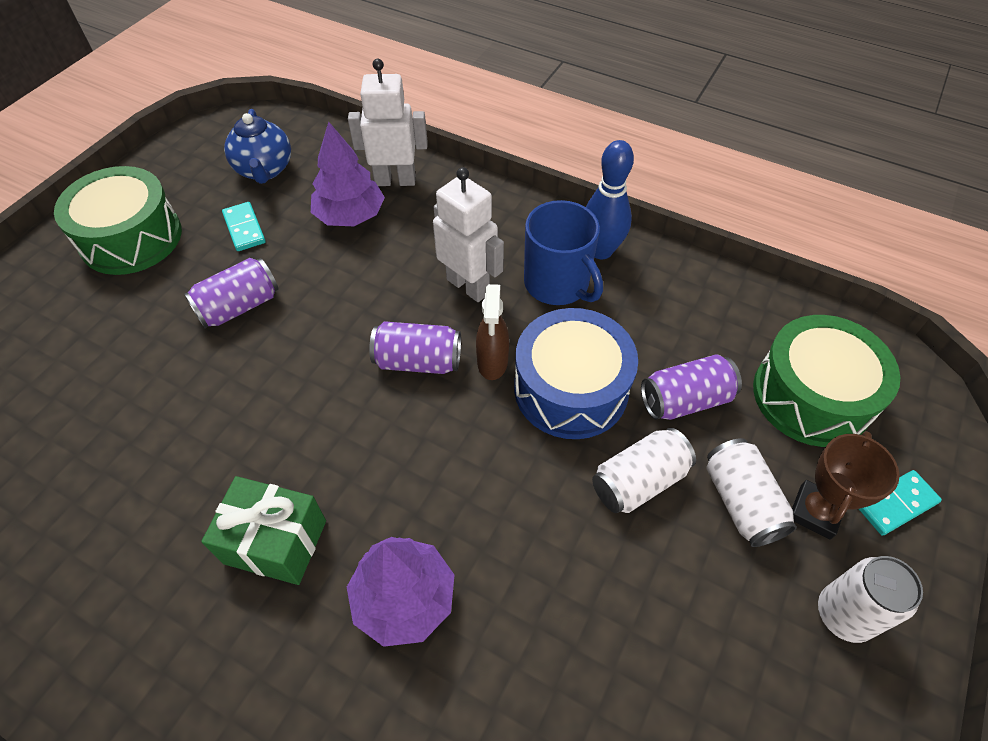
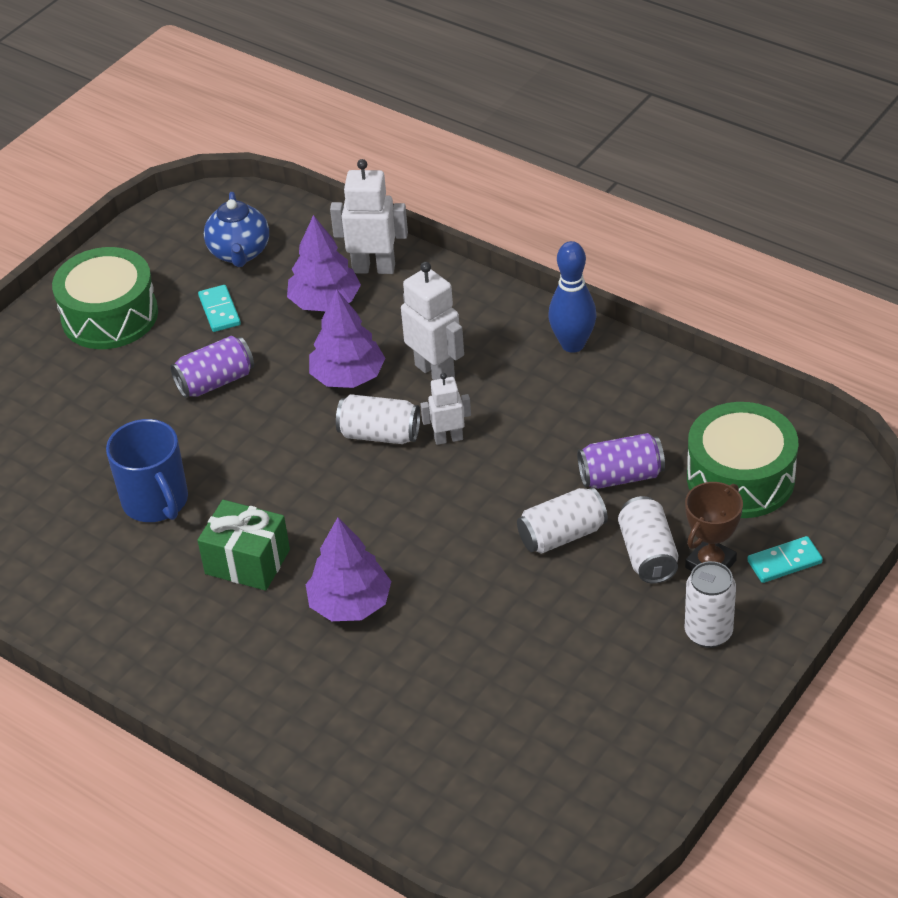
camera: 10 degrees right, 10 degrees down
(379, 295) = (348, 376): none -> purple tree
(418, 361) = (379, 434): purple can -> white can
(492, 362) = (448, 438): brown spray bottle -> white robot
(557, 284) = (523, 373): blue mug -> blue mug (156, 501)
(571, 389) = (517, 462): blue drum -> none

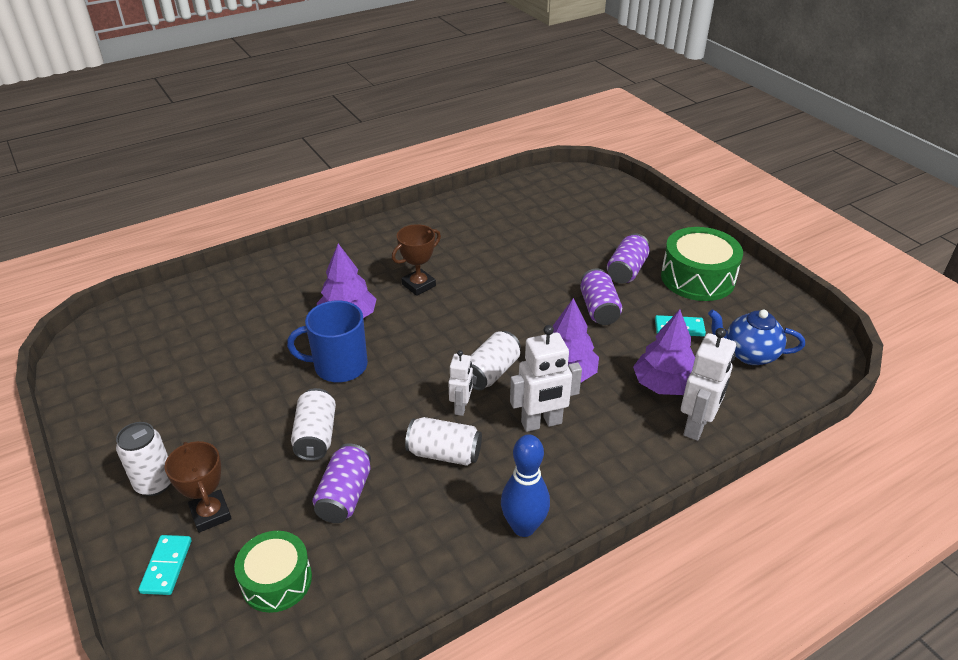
camera: 110 degrees right, 5 degrees down
(121, 378) = (626, 270): none -> purple can
(156, 501) = (499, 262): blue mug -> blue mug (339, 366)
(247, 562) = (419, 285): green gift -> brown trophy
(648, 554) = (255, 479): white can -> white can (444, 453)
(740, 478) = (276, 580): green drum -> green drum, size x0.65

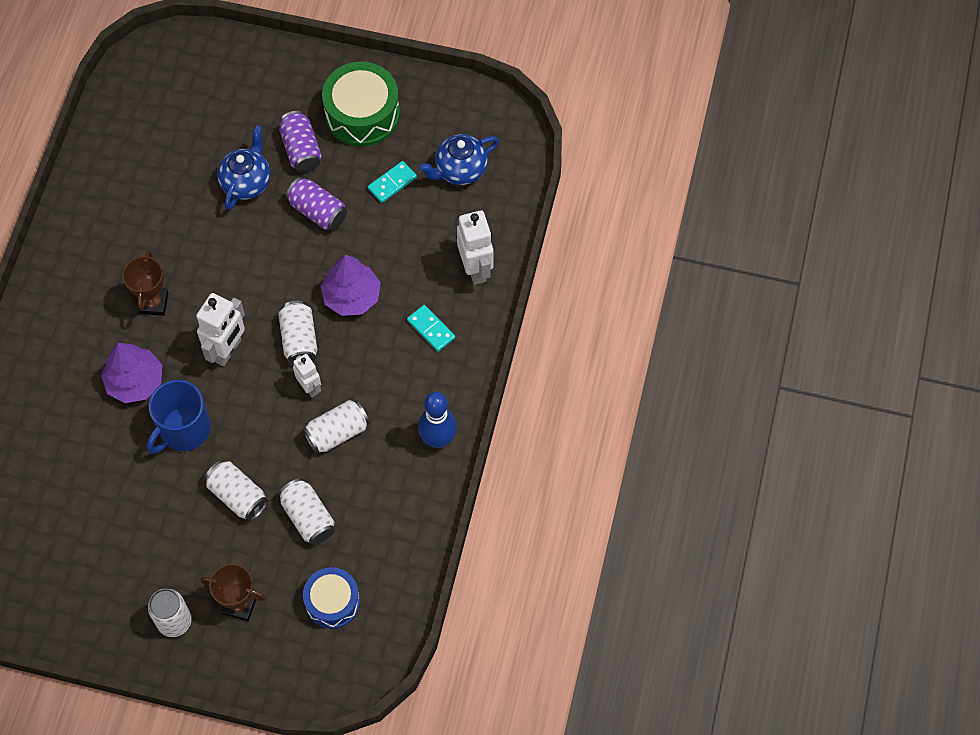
camera: 45 degrees left, 25 degrees up
(167, 566) = (257, 655): turquoise domino -> turquoise domino (431, 329)
(276, 580) = (332, 602): green drum -> blue drum
(345, 495) = (308, 517): purple can -> white can
(541, 423) = (376, 353): white robot -> white robot (228, 350)
(565, 264) = (246, 182): none -> blue teapot
(663, 385) = (426, 250): purple tree -> none

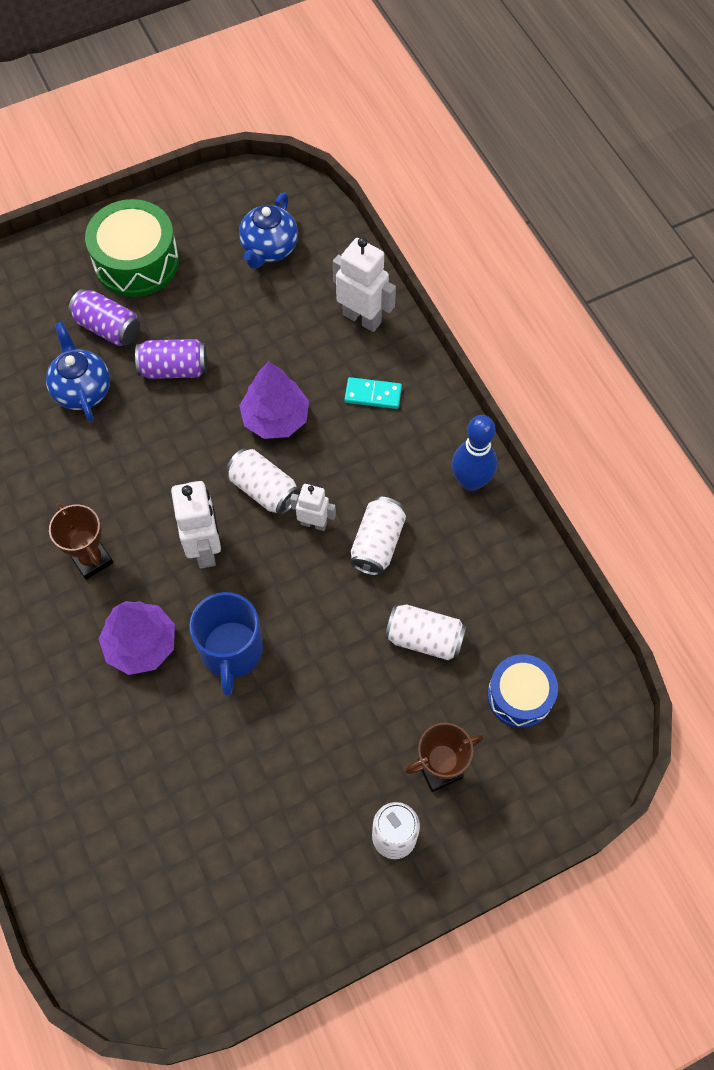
camera: 40 degrees left, 0 degrees up
(238, 496) = (341, 671): white can -> none
(392, 183) = (219, 299): turquoise domino -> none

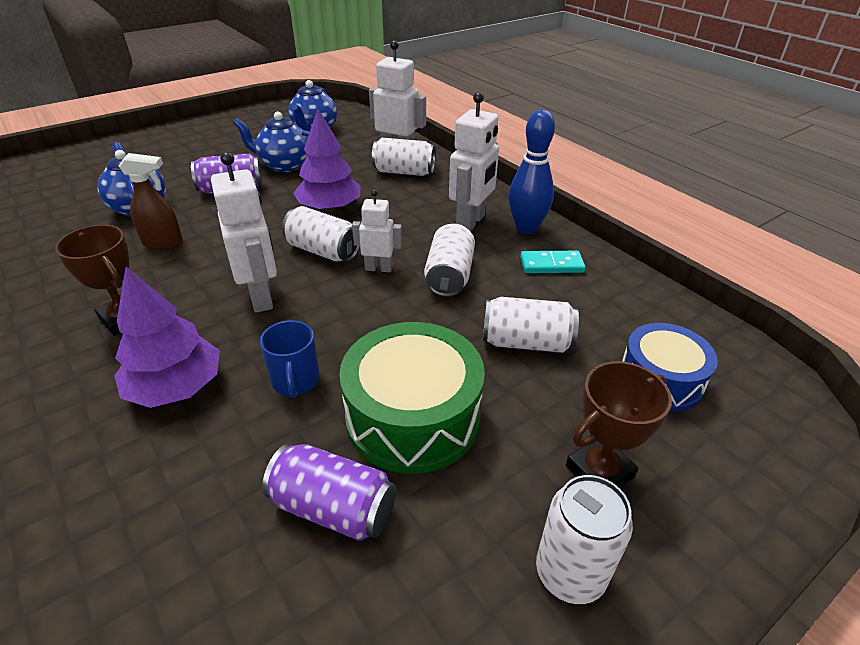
camera: 10 degrees left, 25 degrees down
(108, 328) = (171, 173): purple can -> purple can (333, 507)
(113, 456) = (163, 243): none -> brown spray bottle
(136, 261) = (201, 142): green drum -> green drum (413, 416)
(231, 326) = (284, 165): none -> blue teapot
(231, 651) = (295, 380): blue mug -> blue mug, size x0.60
(363, 358) = (404, 172): none -> white can
(373, 394) = (418, 189): turquoise domino -> turquoise domino (551, 264)
(417, 463) = (471, 222): none -> white robot

